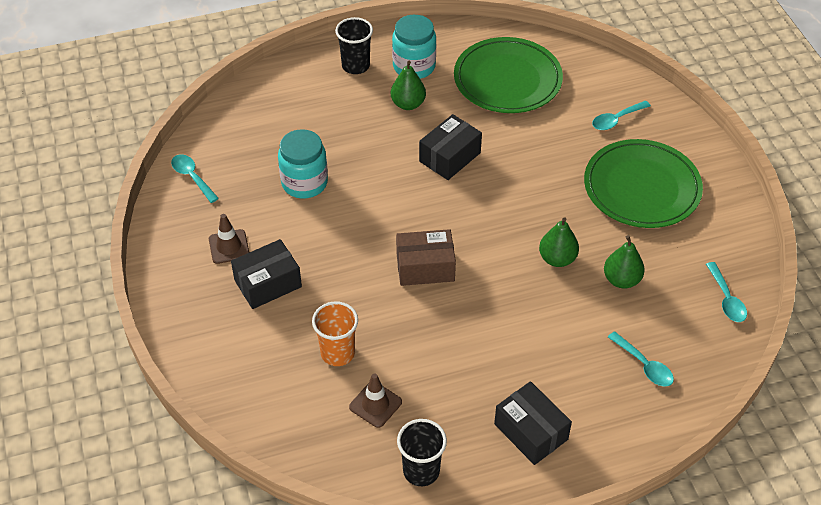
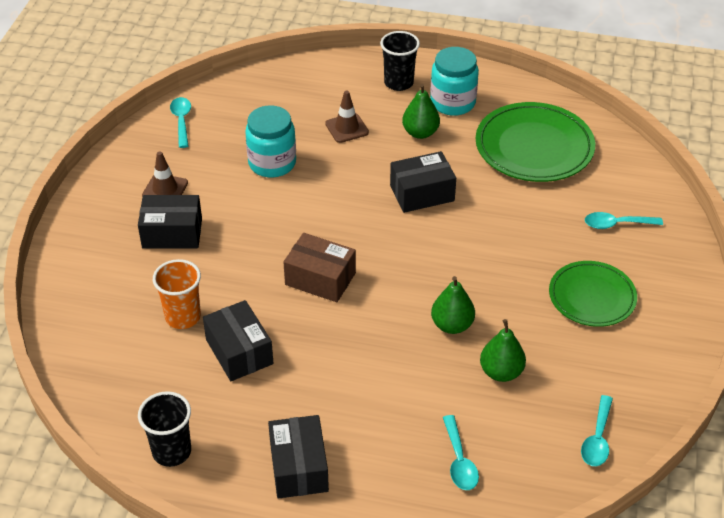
camera: 30 degrees right, 5 degrees down
(375, 404) = (179, 375): brown traffic cone -> brown traffic cone (347, 128)
(408, 360) = (239, 352): none -> black box
(641, 188) = (592, 297): green plate -> green plate, size x0.65

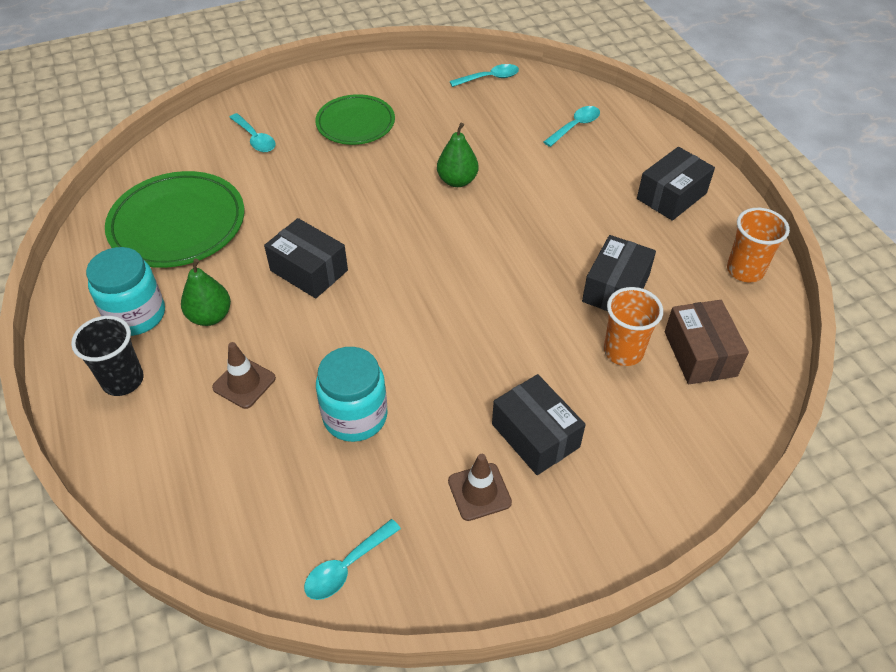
camera: 125 degrees left, 5 degrees up
(172, 452) = (745, 270): black cup -> orange cup
(320, 279) = (484, 283): brown box -> brown box (700, 354)
(501, 372) = (477, 138): green pear -> none

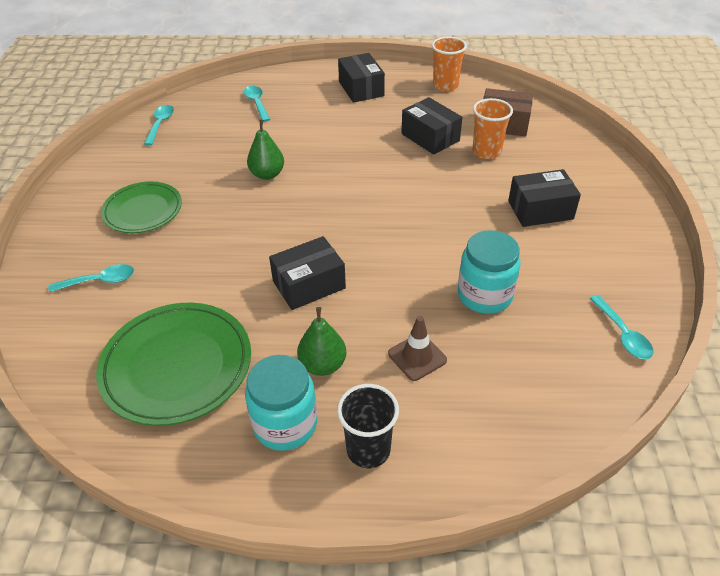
camera: 65 degrees left, 5 degrees down
(479, 492) = (578, 249): brown traffic cone -> none

